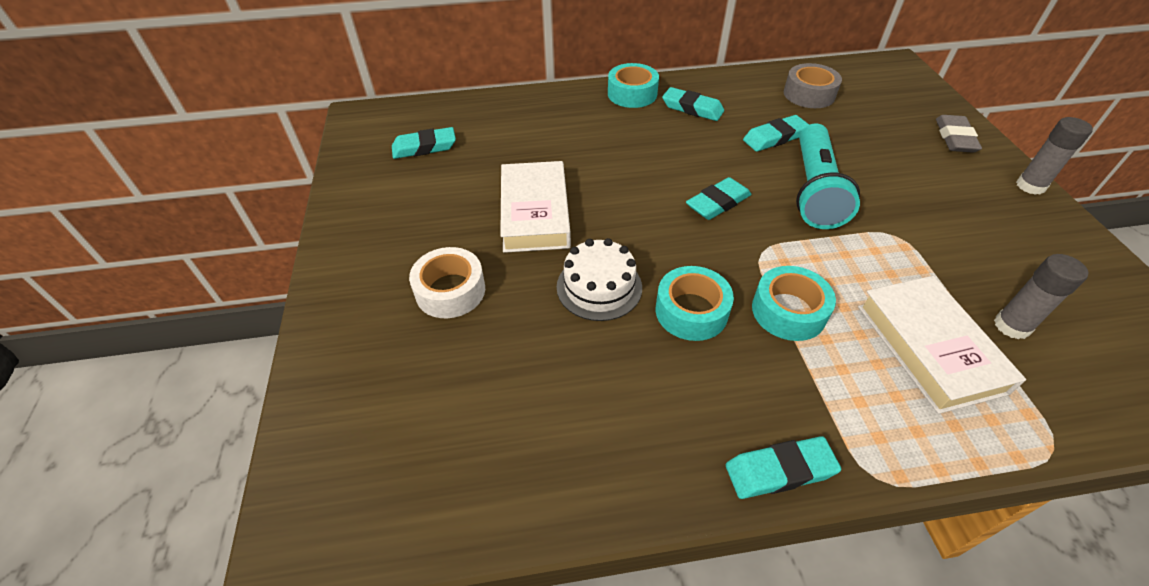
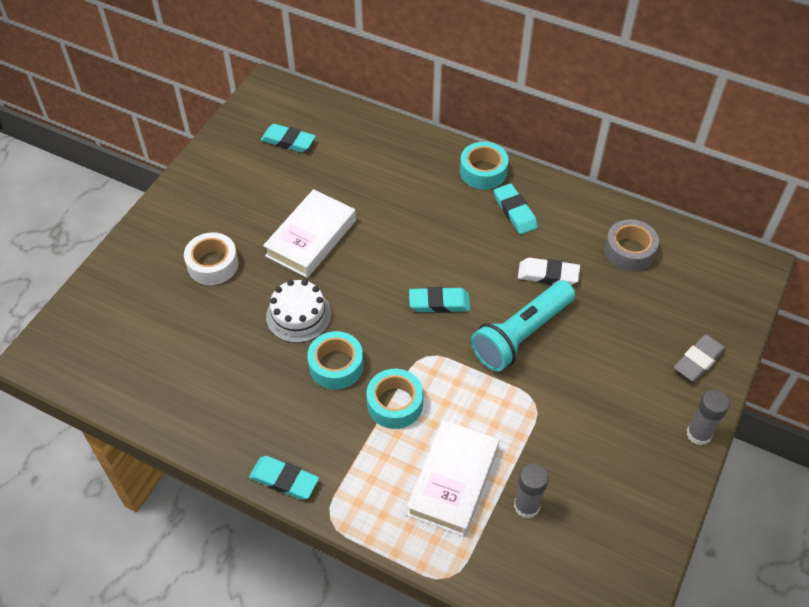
camera: 35 degrees right, 5 degrees up
(775, 137) = (548, 275): turquoise eraser -> white eraser

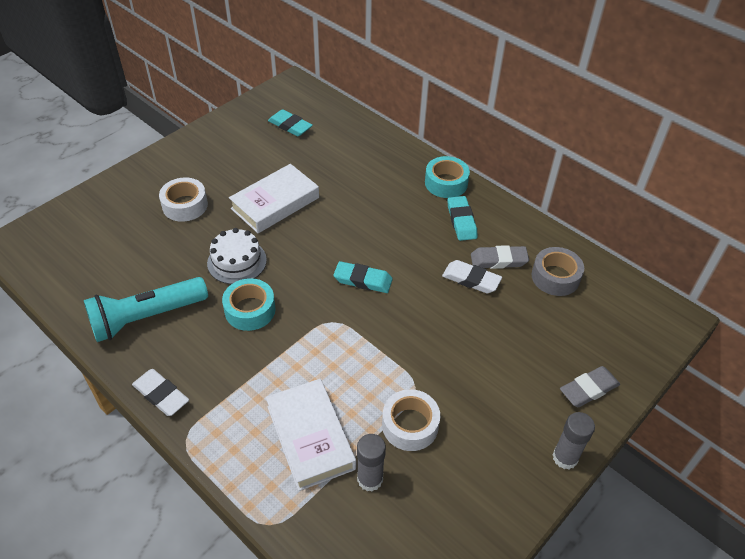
camera: 15 degrees right, 5 degrees down
(284, 480) = (161, 395): turquoise eraser -> white eraser
(395, 404) = (287, 355): turquoise tape -> none
(453, 481) = (310, 437): white book -> white book turned 60 degrees counterclockwise
(521, 335) = (426, 325): turquoise flashlight -> turquoise flashlight (146, 317)
(544, 442) = (410, 425): none -> white tape
(568, 247) = (498, 260): none -> grey eraser

